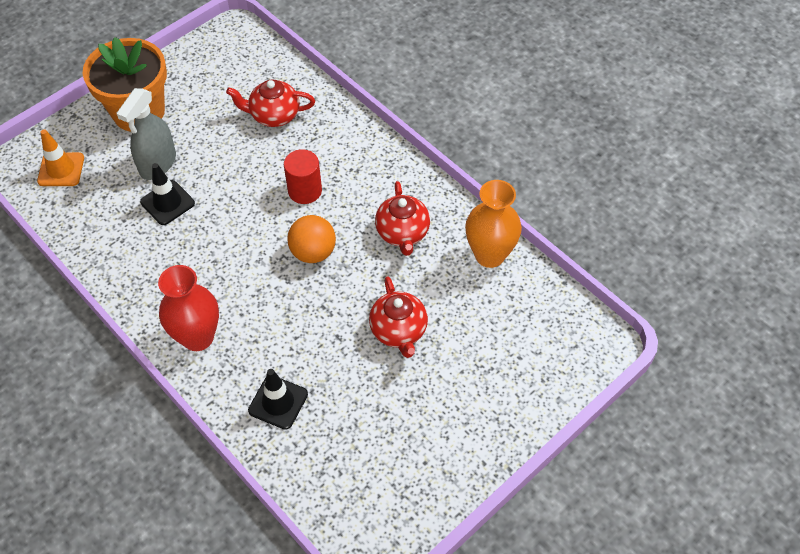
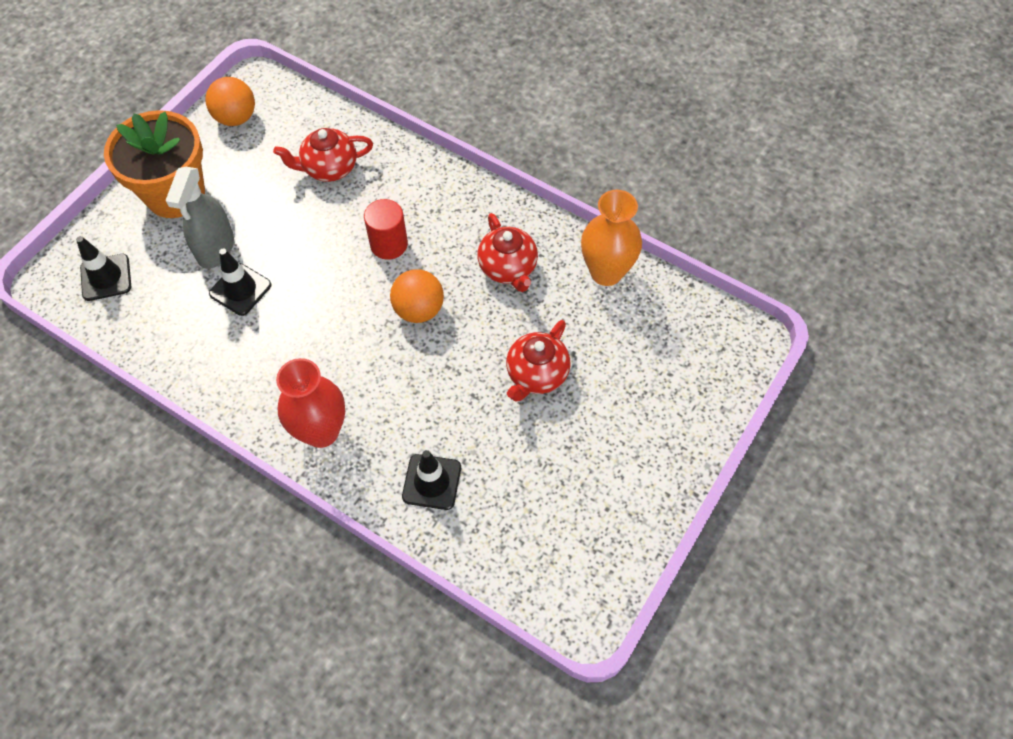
camera: 15 degrees left, 5 degrees up
(61, 169) = (106, 277): orange traffic cone -> black traffic cone
(209, 57) = (236, 118): none -> orange ball
(399, 331) = (536, 374): red teapot -> red teapot turned 60 degrees clockwise

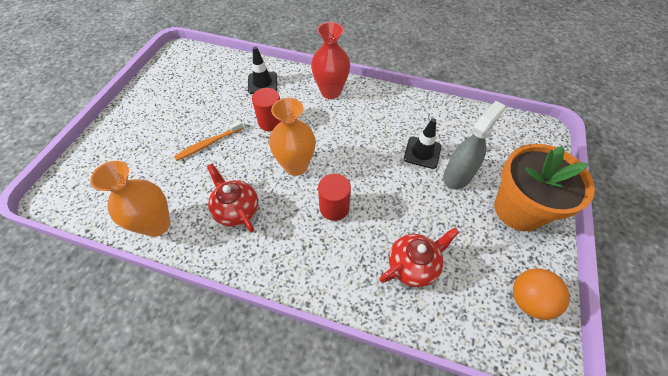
camera: 165 degrees right, 5 degrees down
(106, 277) = (513, 141): black traffic cone -> none
(216, 248) = (458, 175): grey spray bottle -> grey spray bottle turned 45 degrees clockwise
(419, 310) = (296, 166): orange ball -> orange vase
(436, 392) = (271, 122): none -> red cylinder
(536, 374) = (208, 144): red teapot -> orange toothbrush

